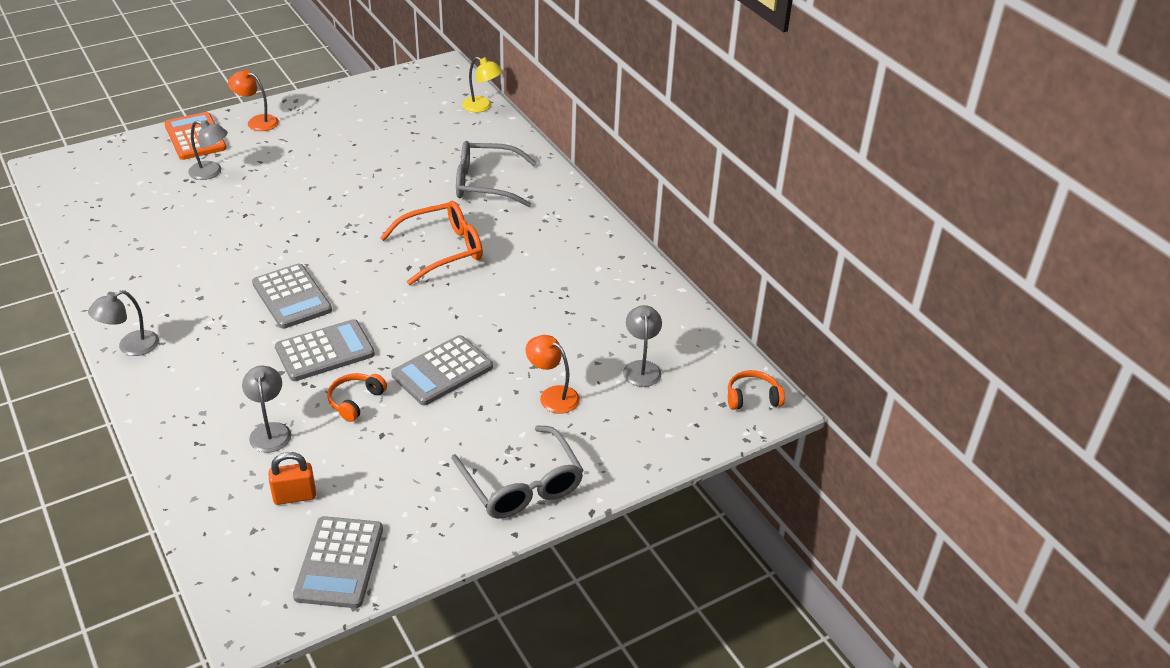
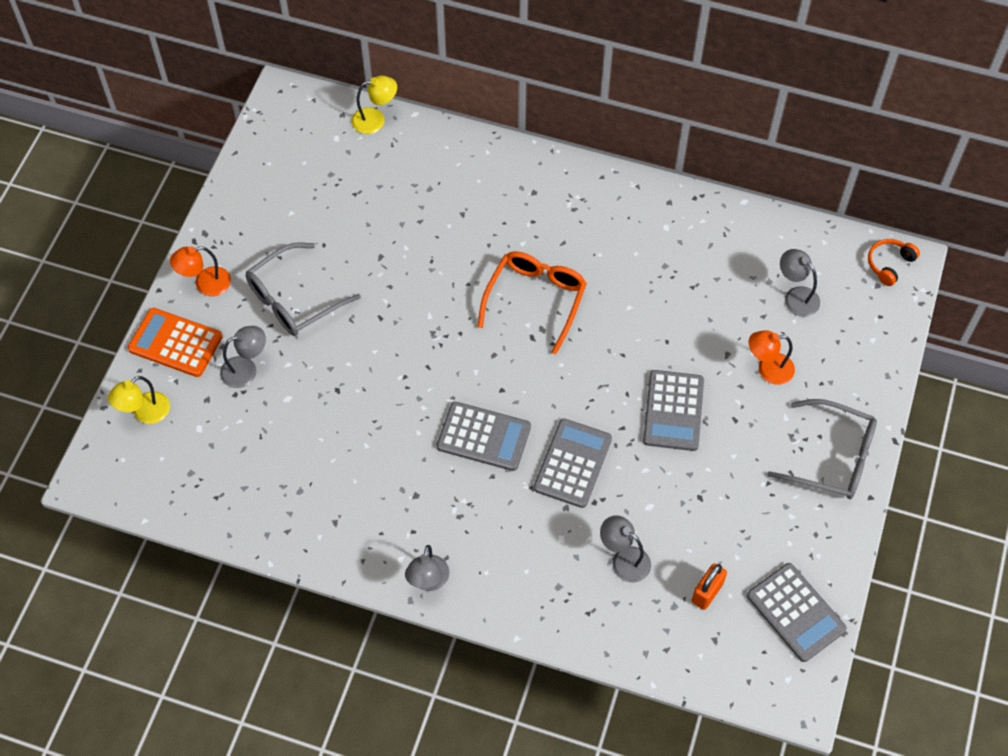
camera: 40 degrees left, 20 degrees up
(125, 157) = (145, 413): none -> yellow lamp
(355, 401) = (648, 486): orange headphones -> none
(485, 183) = (484, 205): grey glasses -> grey glasses (293, 299)

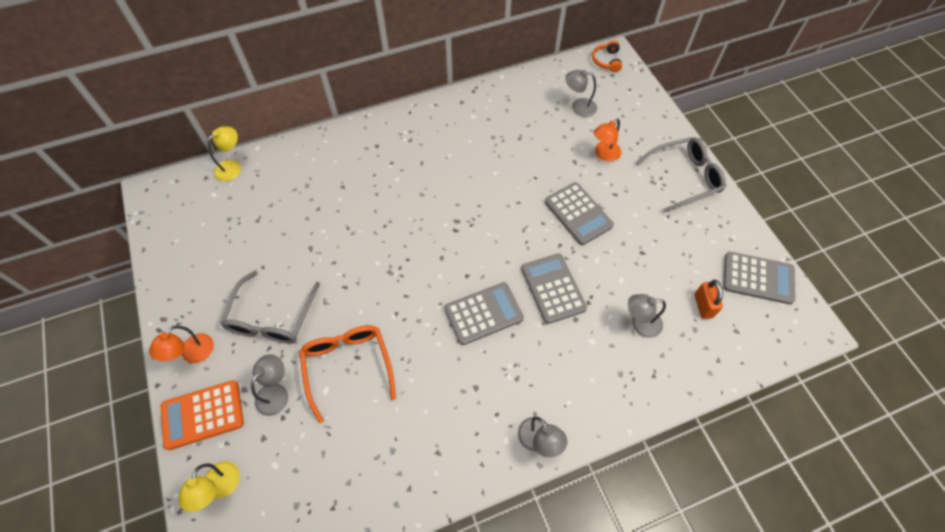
camera: 40 degrees left, 0 degrees up
(535, 299) = (436, 206): orange glasses -> orange glasses (348, 366)

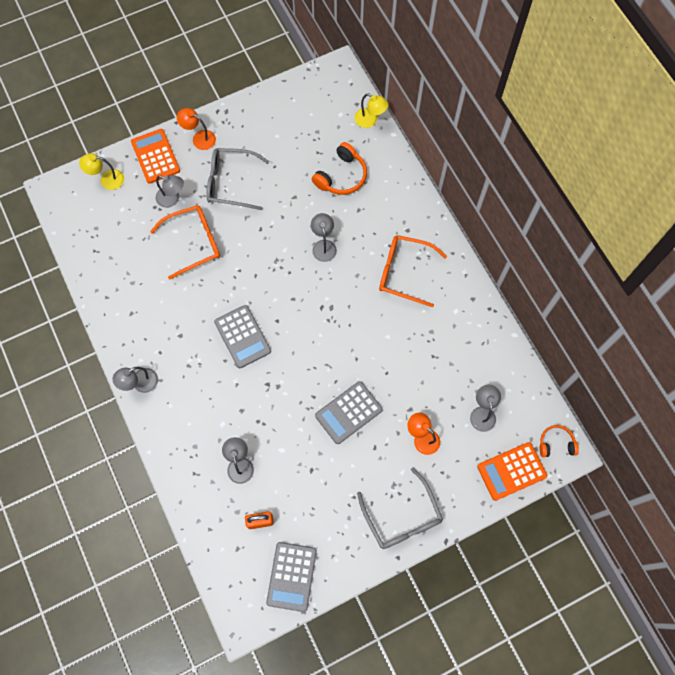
camera: 85 degrees right, 10 degrees up
(296, 199) = (341, 176): none -> orange headphones
(380, 222) = (323, 245): none -> grey lamp
(424, 153) = (404, 272): none -> orange glasses
(552, 288) = (269, 391): grey calculator -> none
(633, 93) = (511, 471): none -> orange calculator

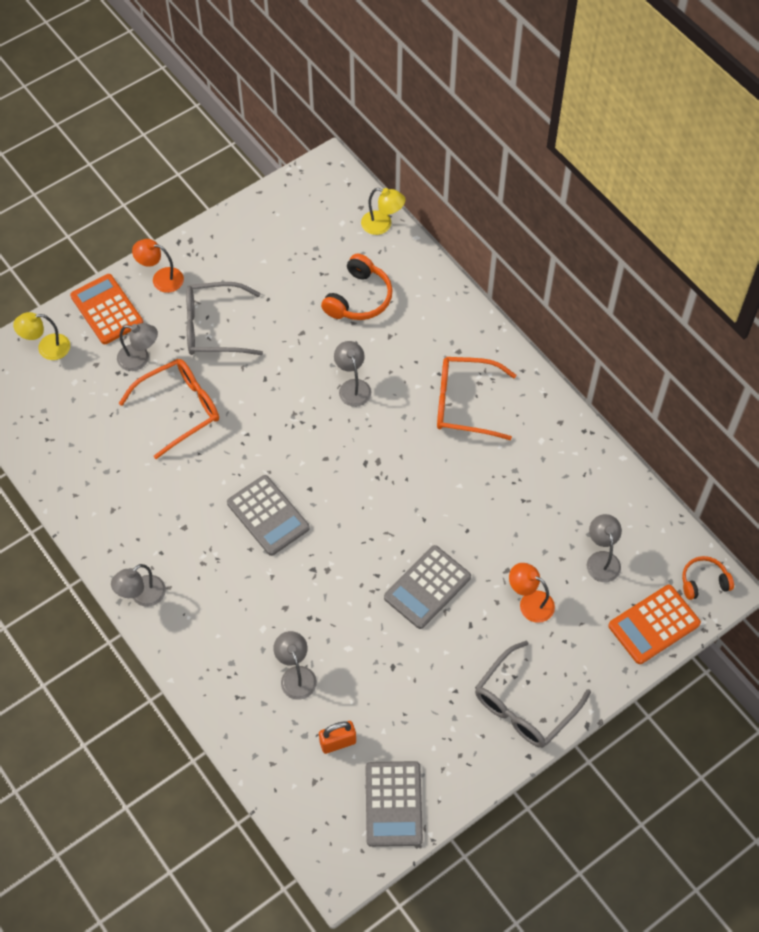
camera: 10 degrees left, 10 degrees down
(402, 517) = (524, 705): grey glasses -> grey glasses turned 75 degrees clockwise

